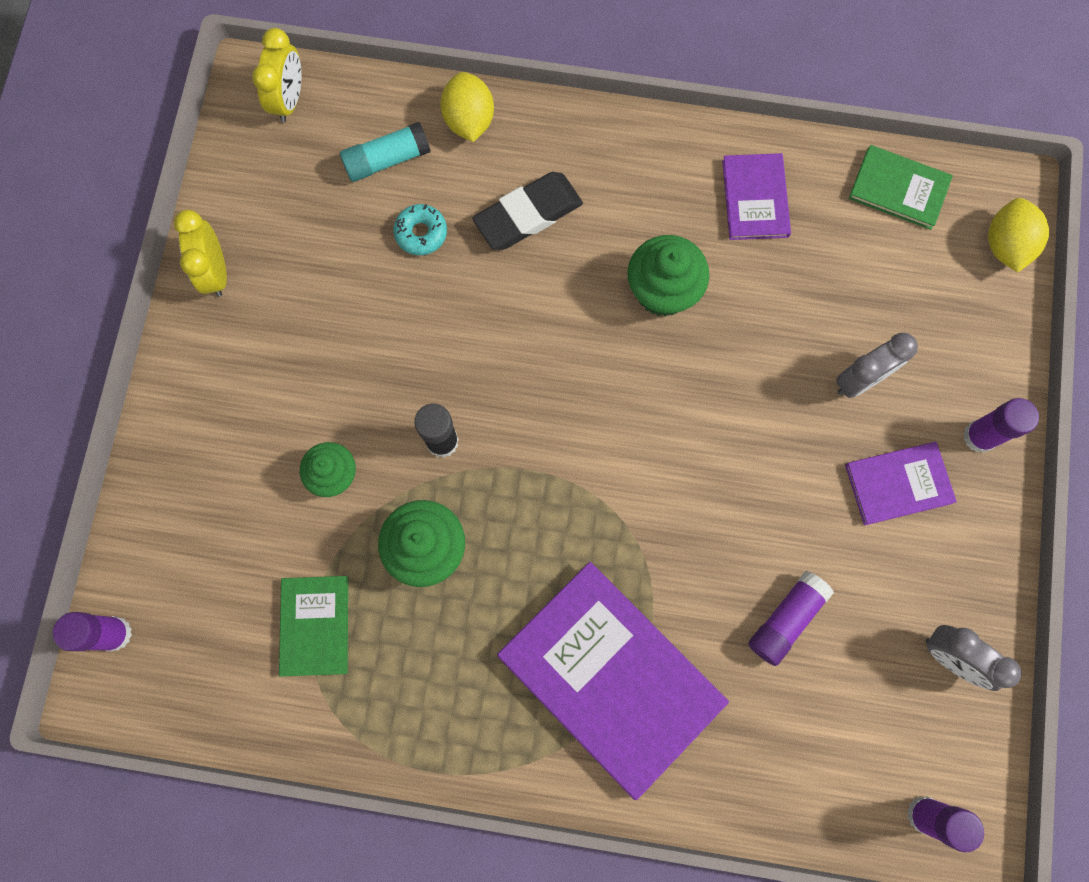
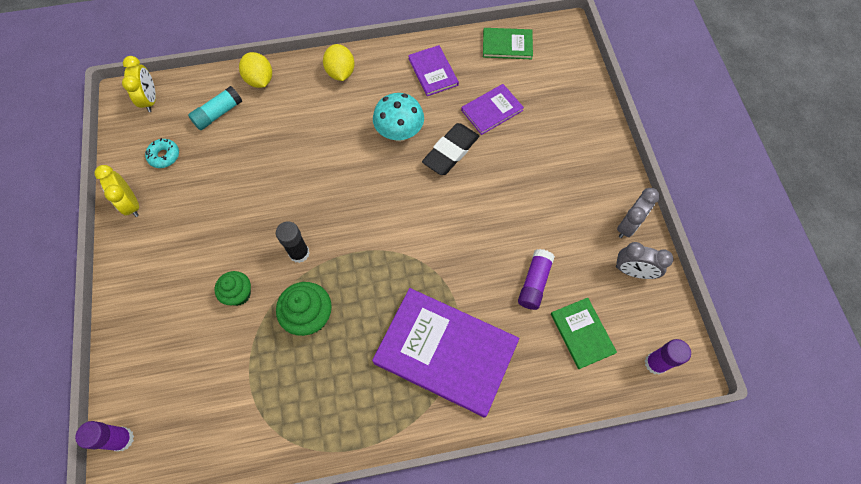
camera: 20 degrees left, 10 degrees down
(315, 626) = (253, 387): green book -> green book (582, 333)
(421, 233) = (250, 145): turquoise donut -> turquoise donut (164, 156)
(528, 214) = (309, 117): black eraser -> black eraser (450, 151)
(662, 291) = (399, 133): green cupcake -> turquoise mushroom
(860, 380) = (525, 143): grey clock -> grey clock (628, 225)
(898, 484) = (567, 190): purple book -> purple book (492, 110)
(979, 436) = (599, 152): purple glue stick -> none
(1005, 245) = (573, 55): yellow lemon -> yellow lemon (340, 72)

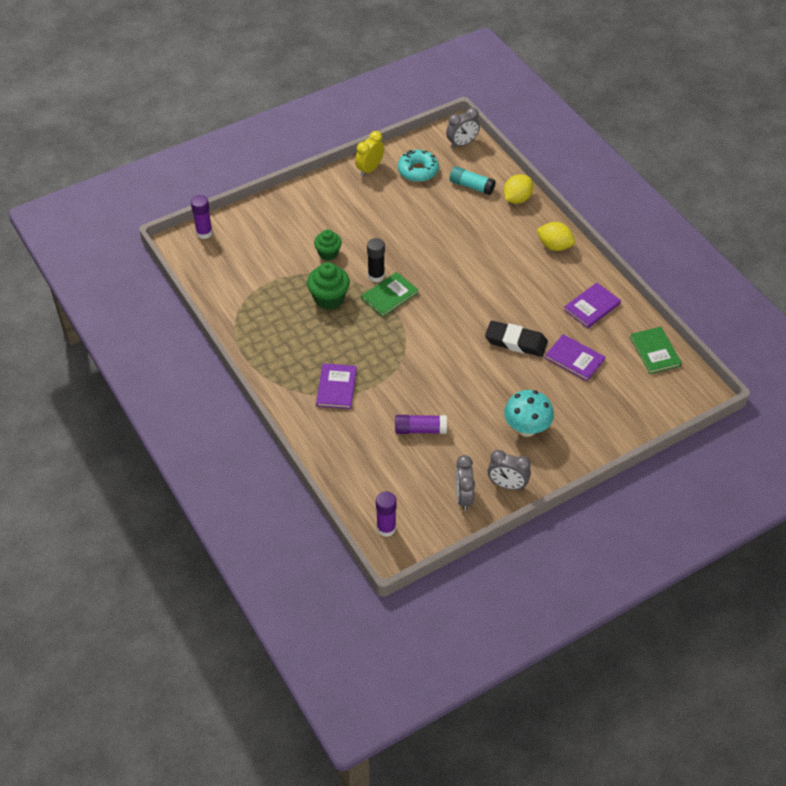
camera: 70 degrees right, 15 degrees down
(150, 100) = (462, 144): yellow clock -> grey clock
(164, 156) = (418, 171): turquoise donut -> turquoise donut, size x1.53
(340, 72) = (554, 246): yellow lemon -> yellow lemon turned 60 degrees clockwise
(399, 133) = (515, 303): turquoise mushroom -> turquoise mushroom (526, 429)
(445, 352) = (336, 387): purple book -> purple book, size x0.50
(582, 333) = (390, 472): green book -> green book (389, 296)

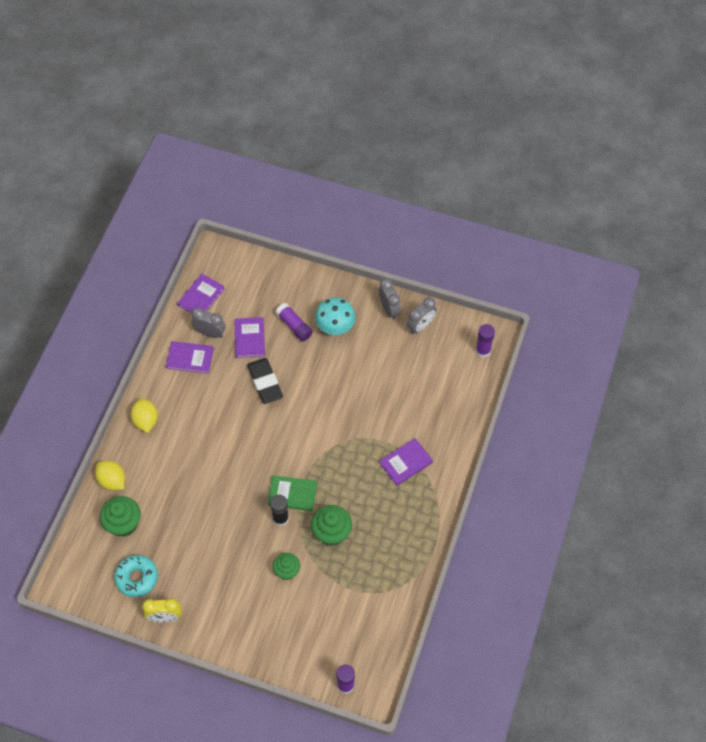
camera: 130 degrees left, 10 degrees up
(420, 429) = (392, 386): purple glue stick -> purple glue stick (294, 326)
(462, 144) = (75, 568): grey clock -> grey clock (210, 333)
(471, 186) = (123, 524): turquoise glue stick -> green cupcake
(517, 199) = (112, 481): yellow lemon -> yellow lemon turned 45 degrees clockwise
(655, 351) = (201, 297): green book -> purple book

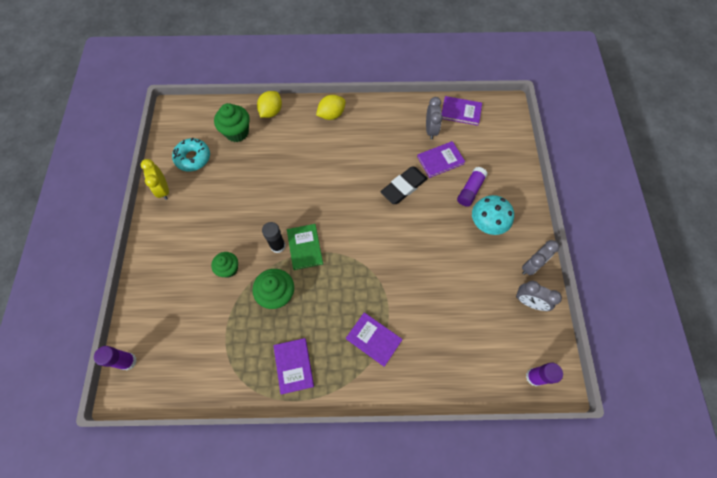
camera: 70 degrees right, 5 degrees up
(190, 358) = (400, 124): purple book -> purple book (293, 366)

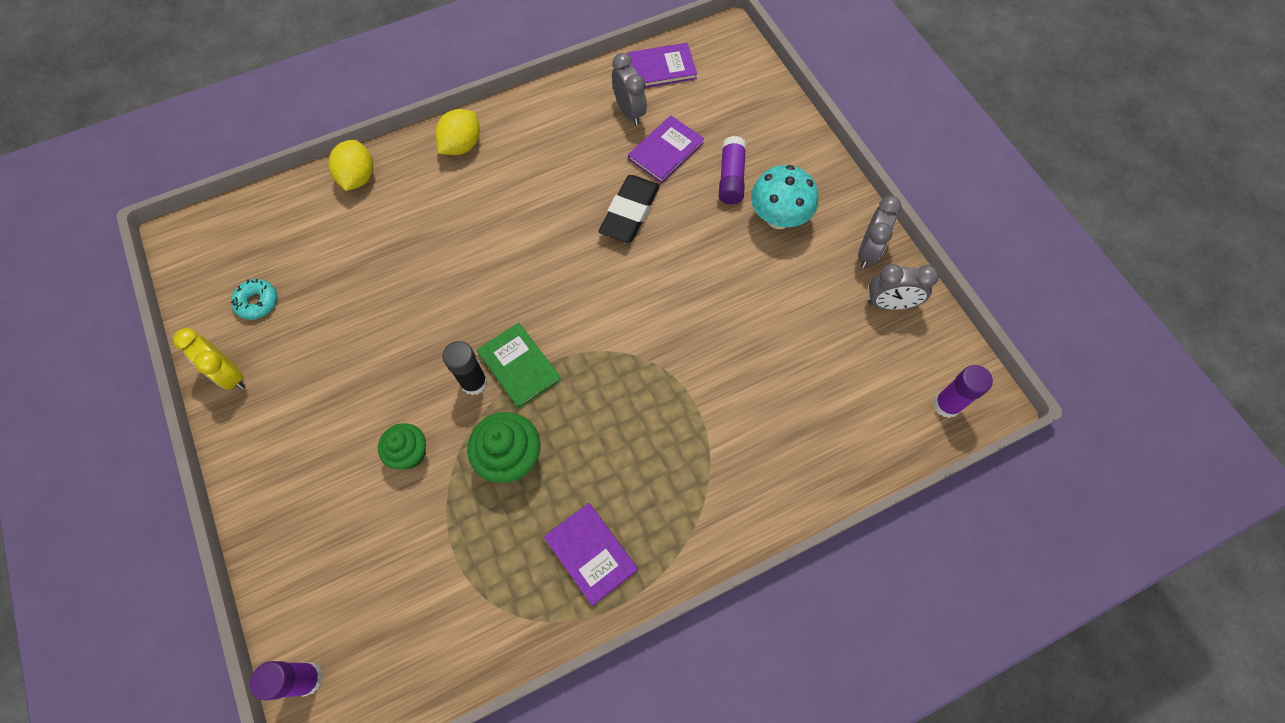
camera: 25 degrees left, 0 degrees up
(193, 158) = (257, 302): turquoise donut -> turquoise donut, size x0.66
(237, 132) = (315, 232): green cupcake -> none
(373, 339) = (694, 457): purple book -> none

